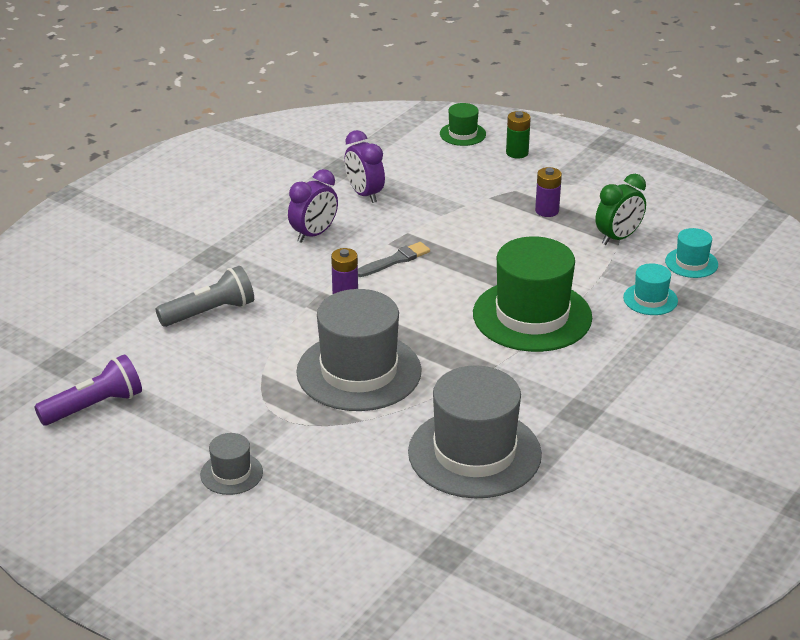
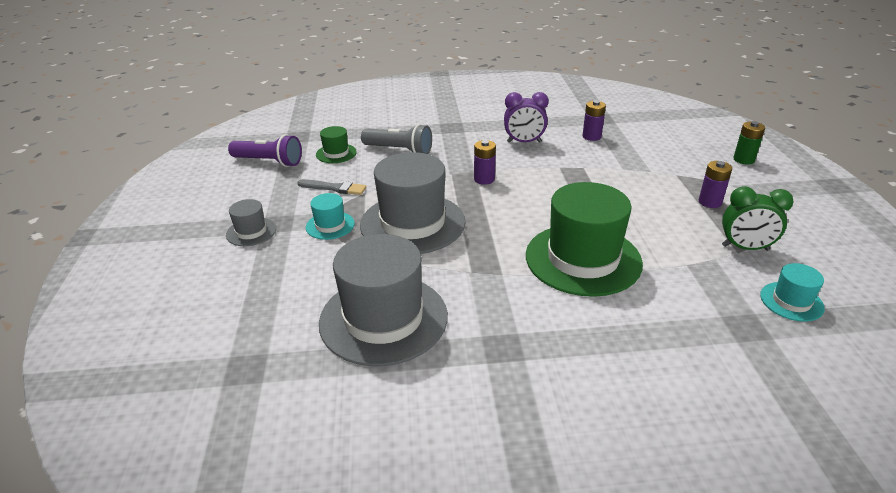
camera: 50 degrees right, 0 degrees up
(364, 194) = (591, 136): purple clock -> purple battery
(395, 260) = (547, 177): grey brush -> grey brush (334, 188)
(462, 134) = (718, 134): green hat -> green hat (336, 153)
(650, 299) = (704, 305): turquoise hat -> turquoise hat (330, 225)

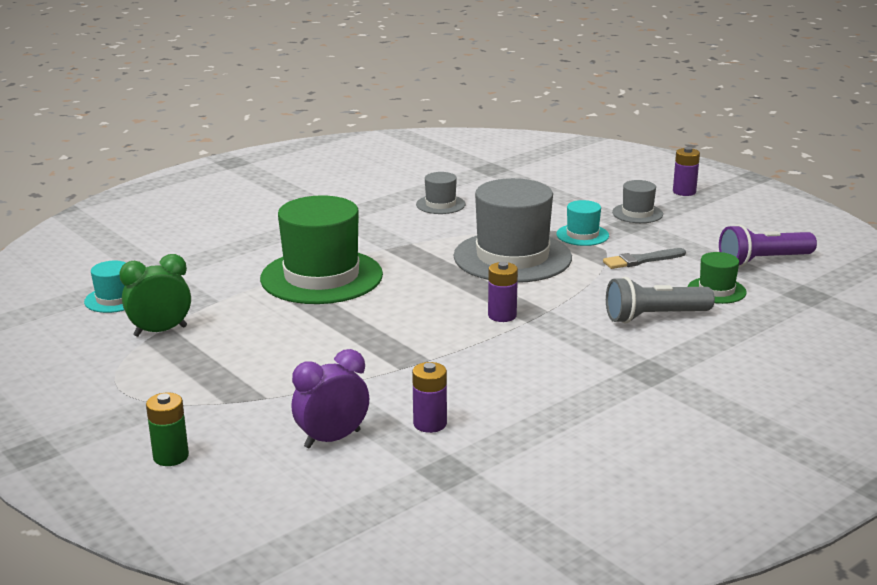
camera: 145 degrees right, 10 degrees down
(383, 319) = (440, 204): grey hat -> grey hat, size x0.46
(524, 142) = (517, 381): purple clock -> purple clock (332, 439)
(710, 202) = (210, 371): purple battery -> purple battery (684, 192)

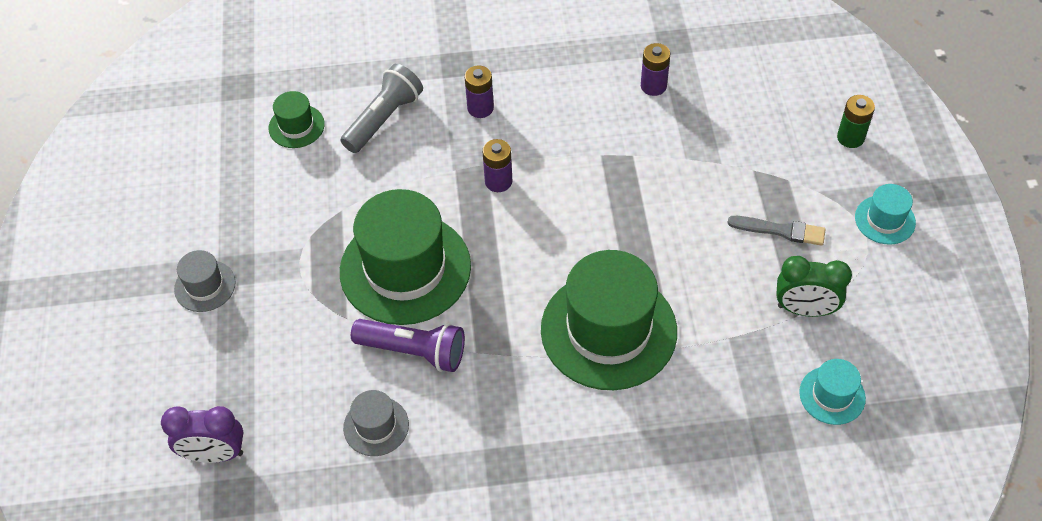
camera: 145 degrees left, 30 degrees up
(332, 439) = (729, 103): purple clock -> purple clock (214, 454)
(512, 257) = (405, 269): grey hat -> green hat
(582, 235) = (302, 273): turquoise hat -> turquoise hat (885, 220)
(641, 260) = (301, 201): grey brush -> grey brush (780, 230)
(654, 317) = (384, 119): grey flashlight -> grey flashlight turned 75 degrees counterclockwise
(684, 192) = (106, 304): purple battery -> purple battery (480, 108)
(763, 261) = (206, 145): purple flashlight -> purple flashlight (414, 351)

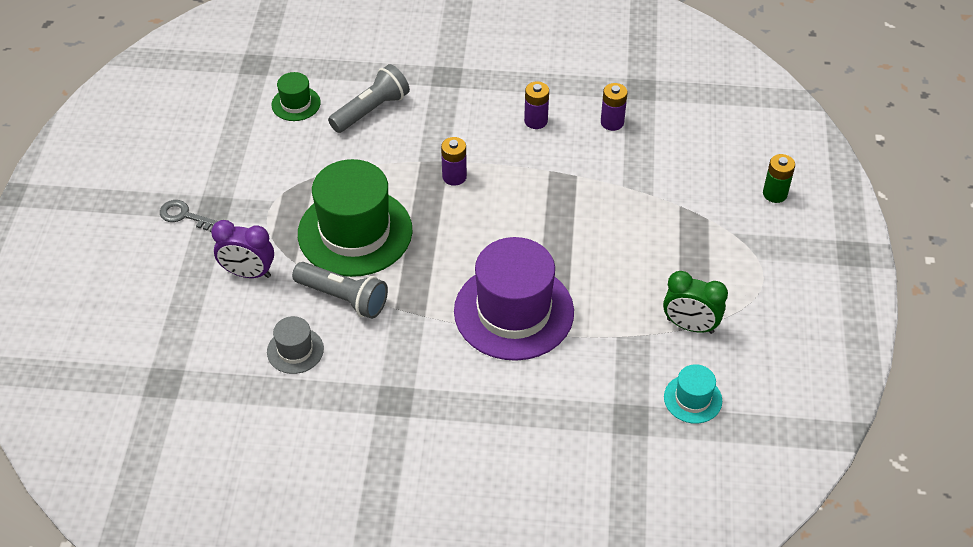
camera: 10 degrees right, 5 degrees down
(205, 286) = (185, 216): grey hat -> grey key
(214, 454) = (157, 347): purple clock -> purple clock (248, 273)
(414, 351) = (343, 298): purple flashlight -> grey flashlight
(480, 108) = (456, 115): purple battery -> purple battery (536, 121)
(608, 330) = (513, 311): green hat -> purple hat
(780, 230) = (688, 259): grey brush -> none
(885, 220) = (784, 266): turquoise hat -> none

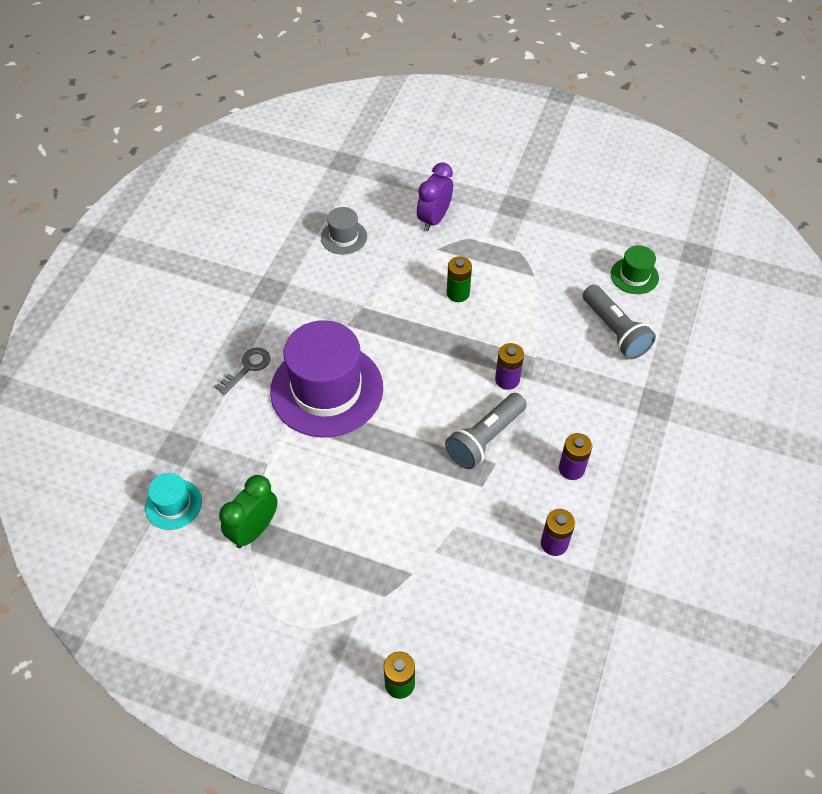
camera: 105 degrees right, 5 degrees up
(185, 216) = (509, 188): grey key -> grey key (247, 368)
(343, 298) = (386, 274): grey flashlight -> grey flashlight (485, 438)
(355, 232) = (458, 293): green hat -> green battery

